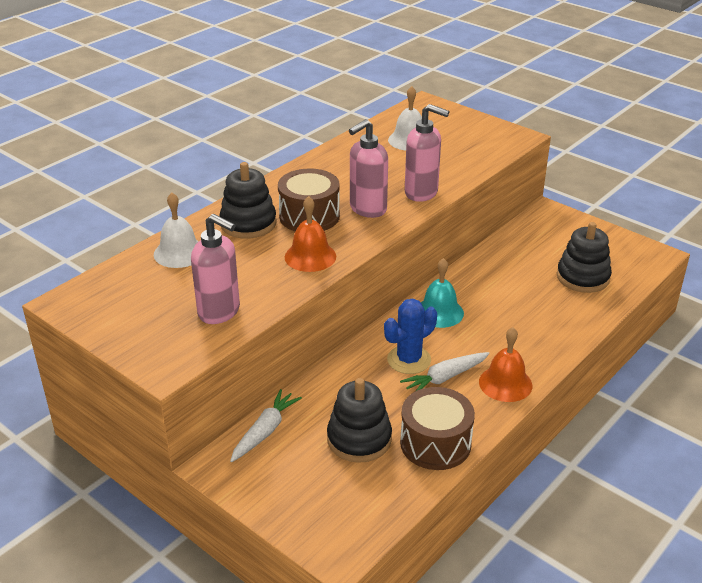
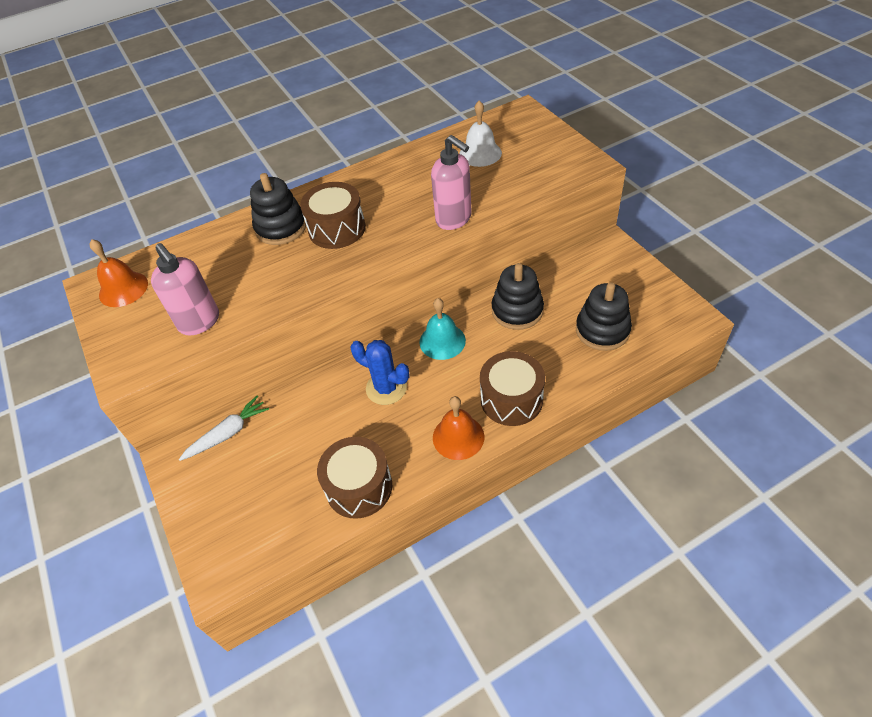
camera: 25 degrees right, 15 degrees up
(179, 253) = (207, 249): white bell -> none
(310, 256) = (310, 276): orange bell -> orange bell (123, 289)
(359, 439) = (297, 463): black stacking toy -> black stacking toy (517, 310)
(367, 209) = (392, 230): pink soap dispenser -> none
(409, 360) = (386, 388): blue cactus -> blue cactus turned 45 degrees clockwise
(445, 378) = (407, 416): white carrot -> none
(535, 344) = (511, 399): none -> brown drum

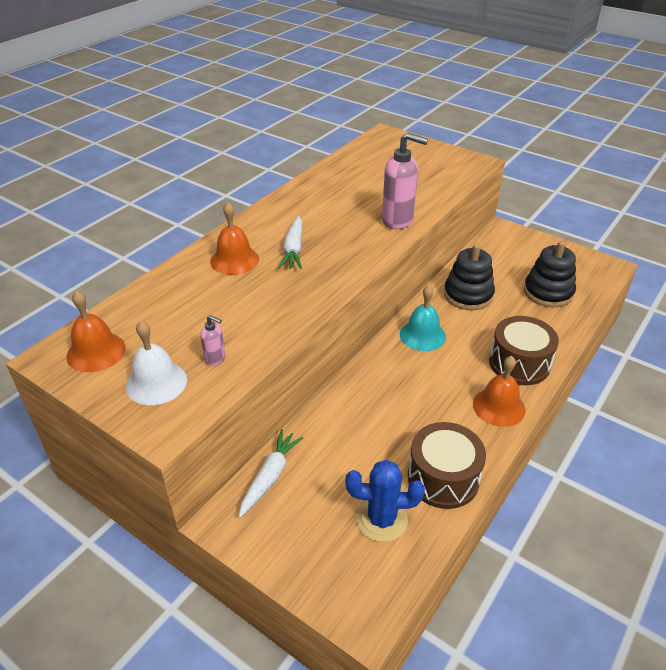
camera: 30 degrees left, 10 degrees down
(200, 322) = (215, 359): pink soap dispenser -> pink soap dispenser, size x0.48
(281, 227) = (234, 260): black stacking toy -> orange bell
(337, 229) = (294, 249): brown drum -> white carrot
(386, 388) = (402, 387): blue cactus -> blue cactus (382, 519)
(480, 153) = (377, 169): white bell -> white bell (156, 383)

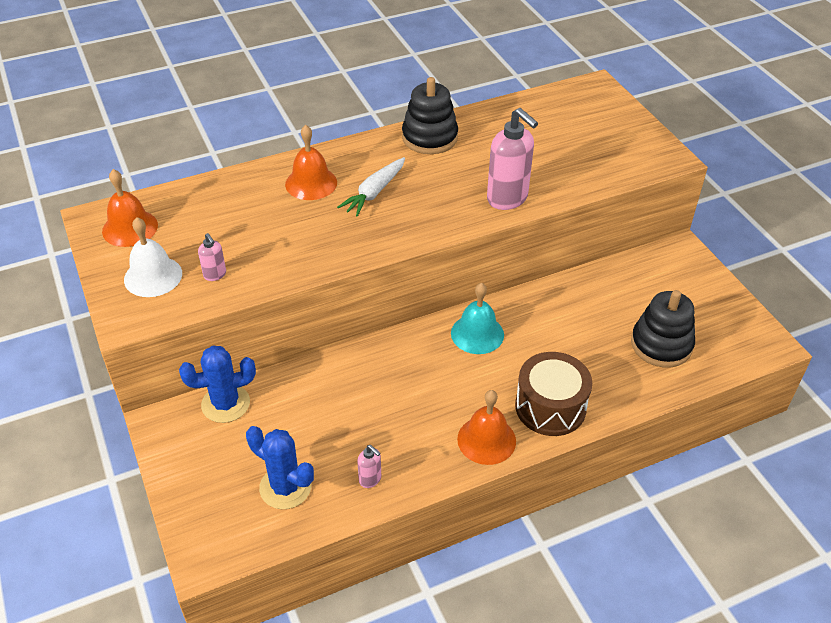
camera: 30 degrees right, 5 degrees up
(270, 476) = (225, 404): white carrot -> blue cactus
(443, 478) = (370, 479): brown drum -> pink soap dispenser
(468, 295) = (566, 311): black stacking toy -> black stacking toy (429, 137)

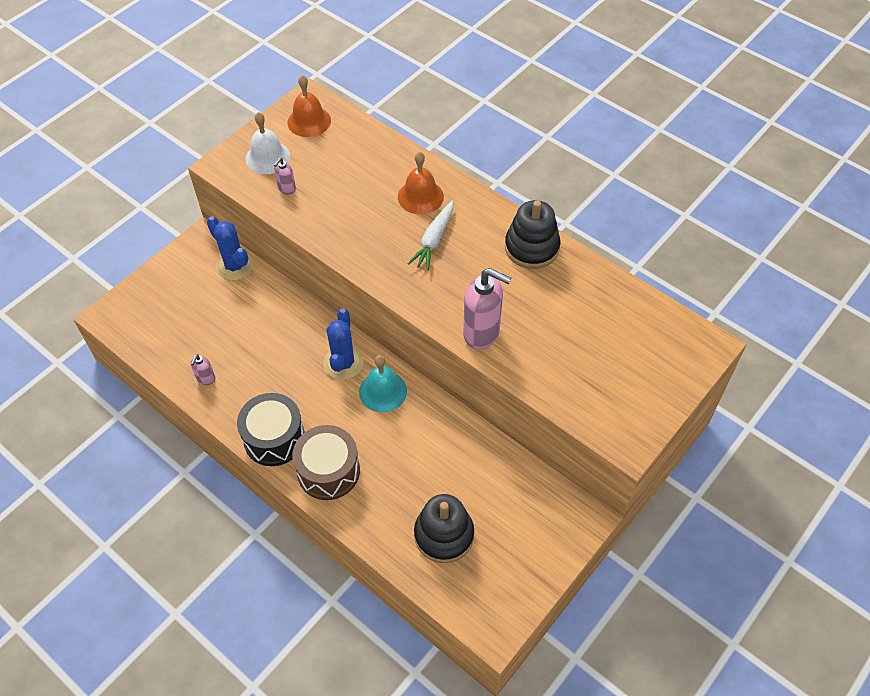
camera: 65 degrees right, 10 degrees up
(285, 487) = (179, 333): blue cactus -> blue cactus (343, 363)
(374, 192) = (434, 240): white carrot -> white carrot turned 75 degrees counterclockwise
(486, 440) = (274, 438): orange bell -> black drum
(507, 199) = (482, 333): pink soap dispenser -> pink soap dispenser turned 90 degrees counterclockwise

